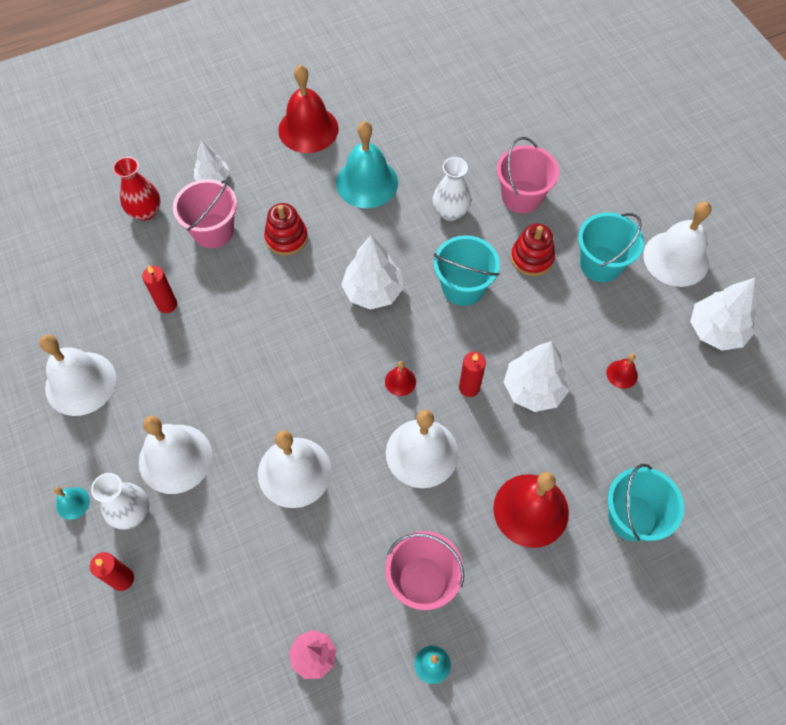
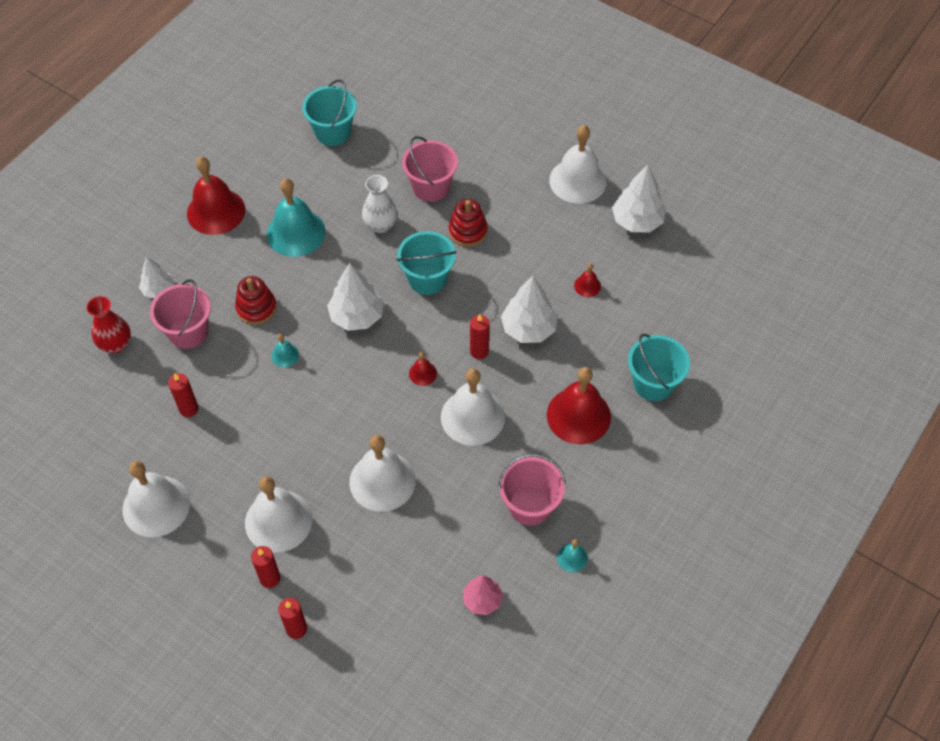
camera: 30 degrees left, 5 degrees down
(72, 503) = (215, 597): turquoise bell -> turquoise bell (285, 355)
(131, 512) = (270, 578): white vase -> red candle
(600, 264) = (523, 211): turquoise bucket -> turquoise bucket (333, 132)

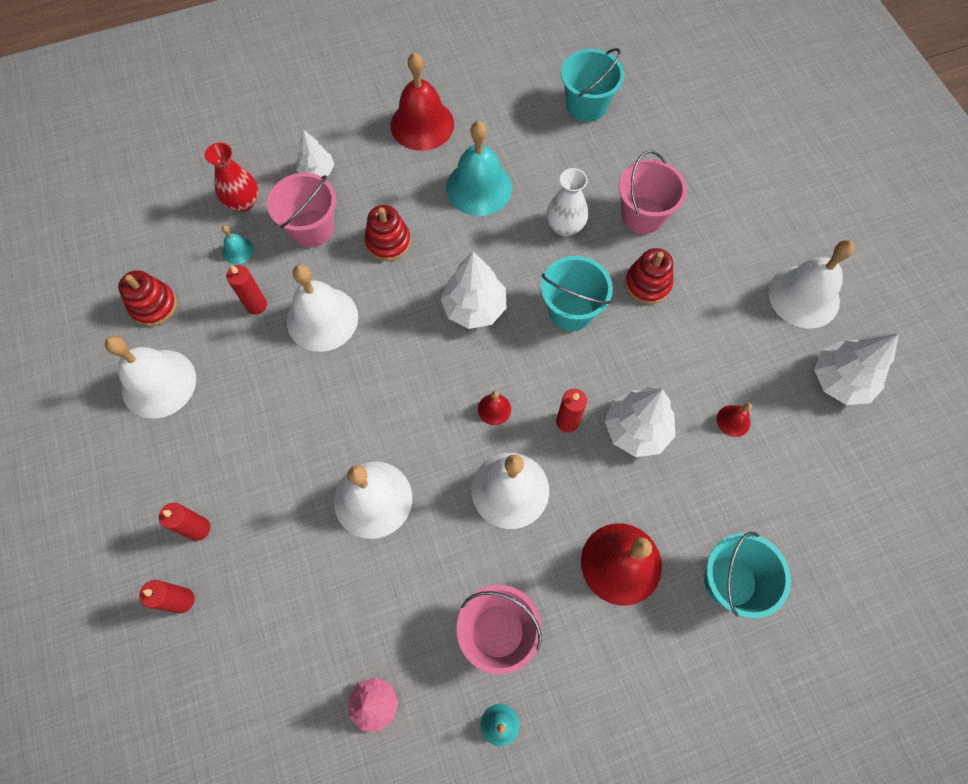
camera: 35 degrees right, 10 degrees up
(105, 457) = (154, 305): none -> red stacking toy
(278, 521) = (249, 473): white bell -> white bell (322, 319)
(285, 355) = (379, 306): turquoise bell -> turquoise bell (238, 250)

